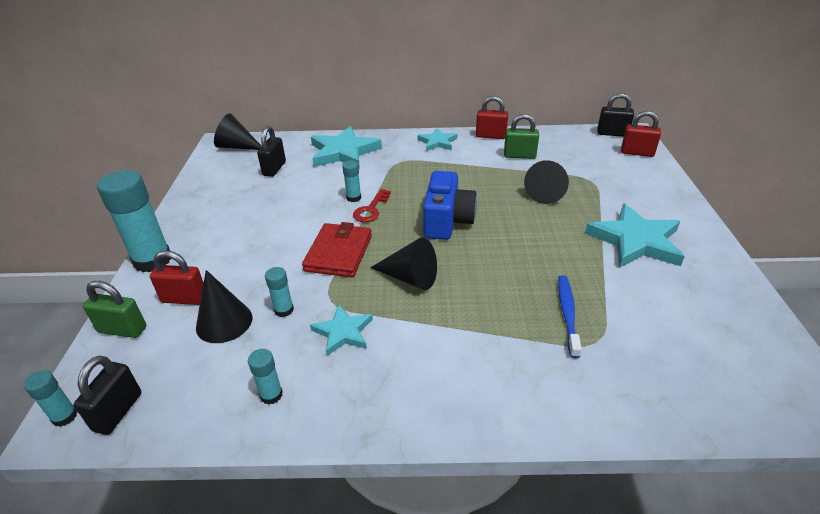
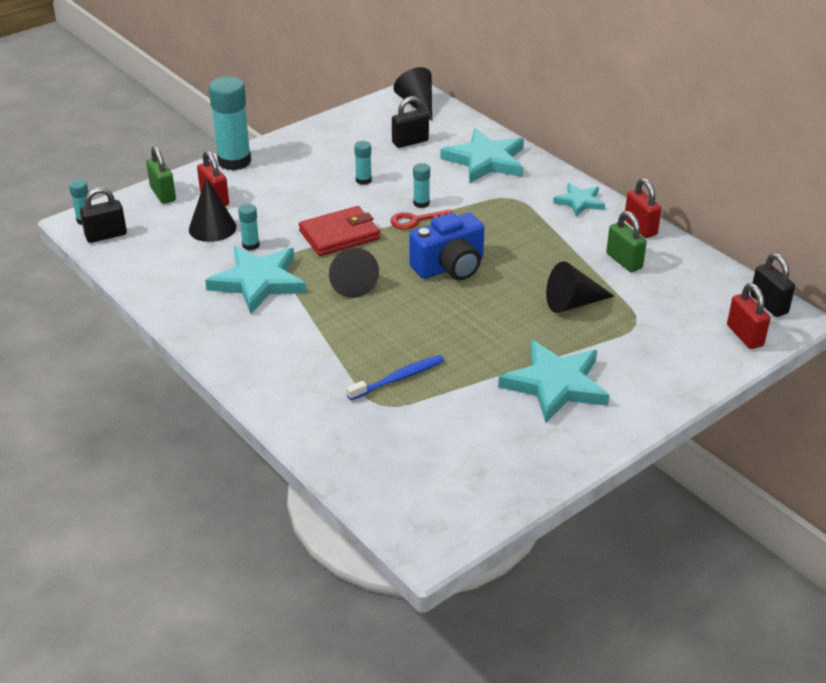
camera: 50 degrees right, 0 degrees up
(271, 395) = (174, 283): turquoise glue stick -> turquoise glue stick (363, 180)
(343, 332) = (258, 282): turquoise star -> turquoise star, size x1.77

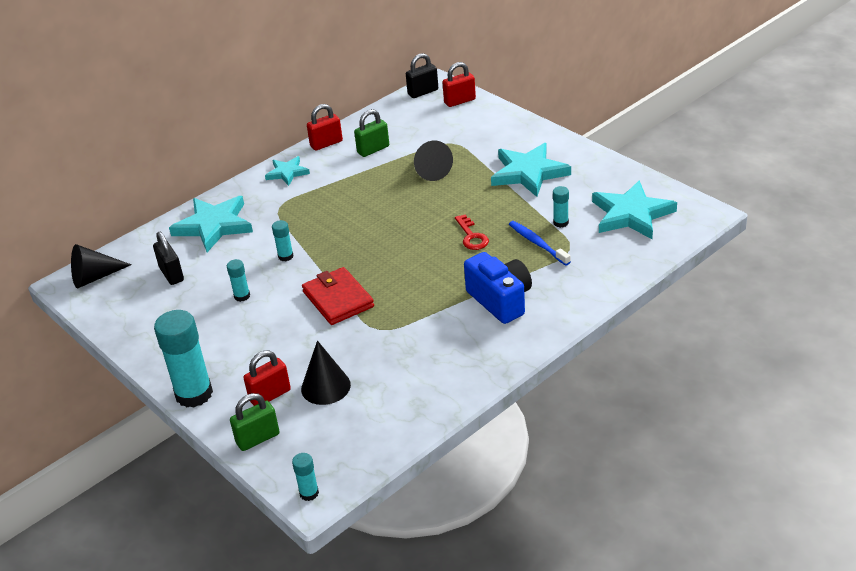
camera: 90 degrees left, 0 degrees up
(106, 235) = (340, 467): black padlock -> none
(251, 245) = (356, 354): turquoise glue stick -> turquoise glue stick (560, 223)
(258, 282) = (416, 339): turquoise star -> turquoise star (631, 214)
(351, 283) = (413, 283): black cone -> none
(416, 220) = (314, 257): red key -> red key (472, 236)
(450, 267) = (386, 231): blue camera -> blue camera (500, 300)

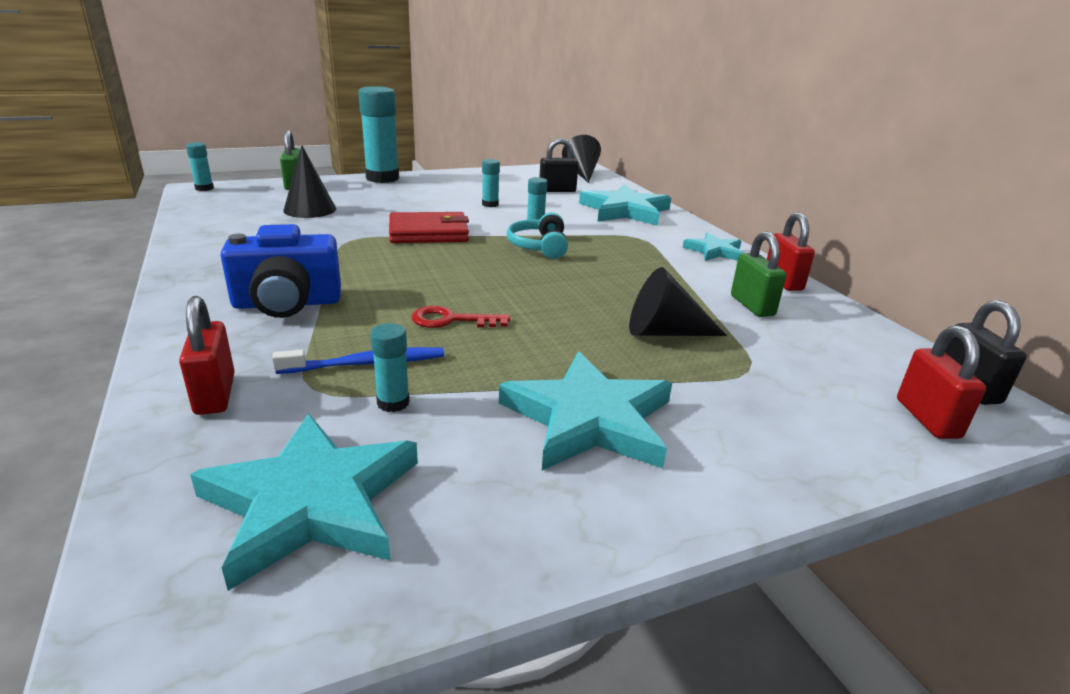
camera: 105 degrees right, 10 degrees down
(270, 395) = (336, 194): red padlock -> red padlock (215, 394)
(331, 242) = (539, 246): none -> turquoise headphones

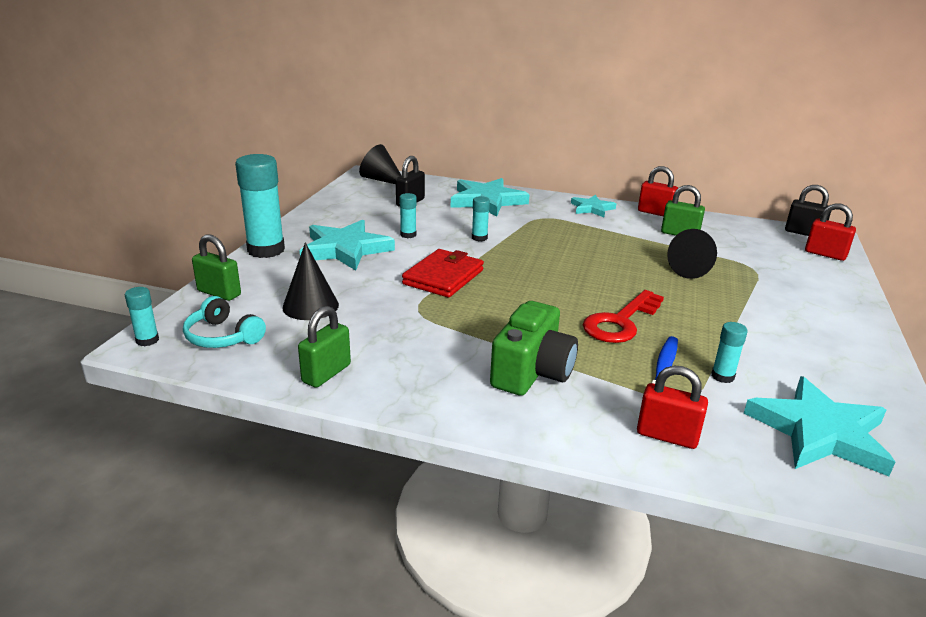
camera: 50 degrees left, 0 degrees up
(206, 238) = (326, 373): none -> green padlock
(287, 304) = (532, 372): blue camera -> green camera
(451, 320) = (620, 322): red key -> red key, size x1.56
(539, 246) = (522, 251): turquoise headphones -> turquoise headphones (223, 336)
(589, 419) = (778, 327): turquoise star -> turquoise star (345, 249)

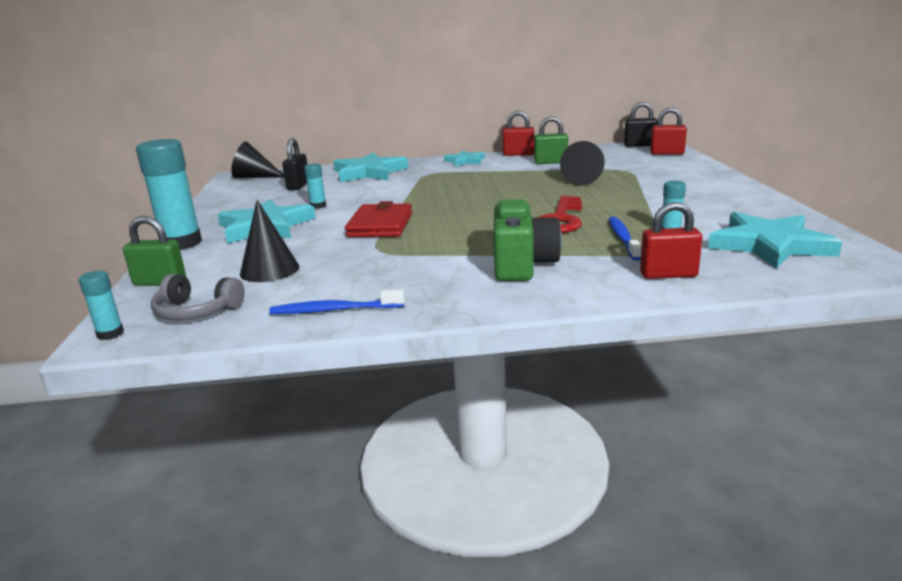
camera: 20 degrees left, 5 degrees down
(223, 336) = (196, 311): turquoise headphones -> grey headphones
(326, 373) = (334, 310): green padlock -> blue toothbrush
(479, 238) = (387, 195): turquoise glue stick -> none

